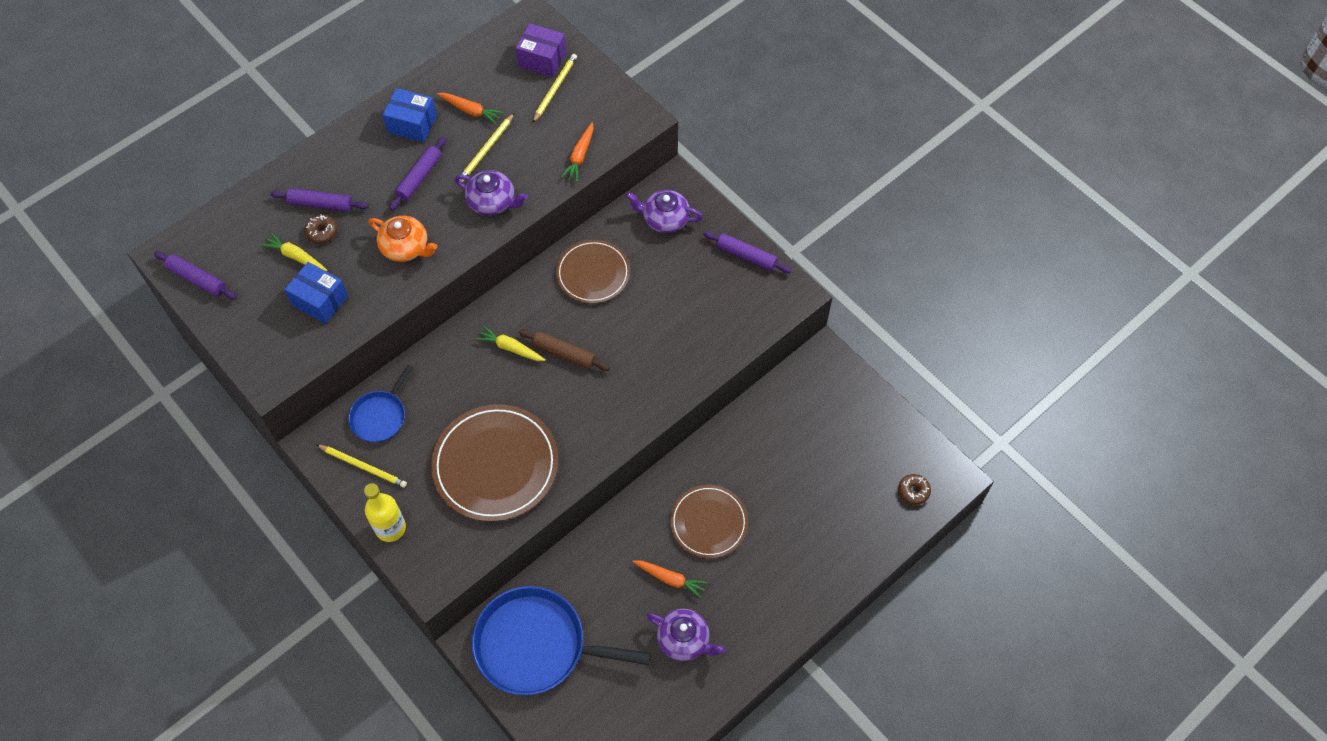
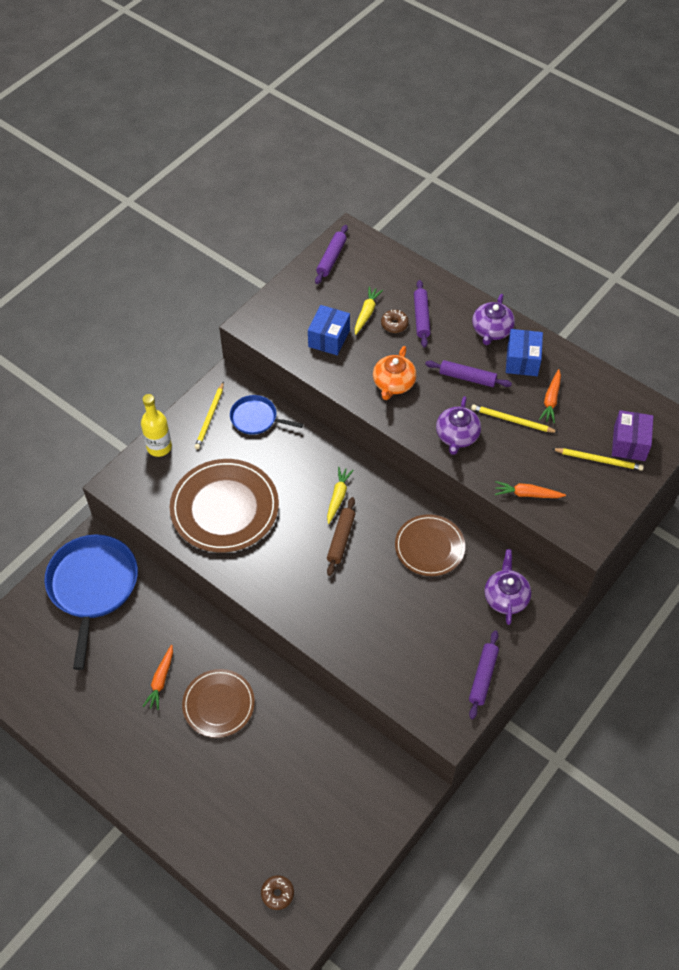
camera: 80 degrees right, 5 degrees down
(684, 640) = (105, 700): purple teapot -> purple teapot (491, 330)

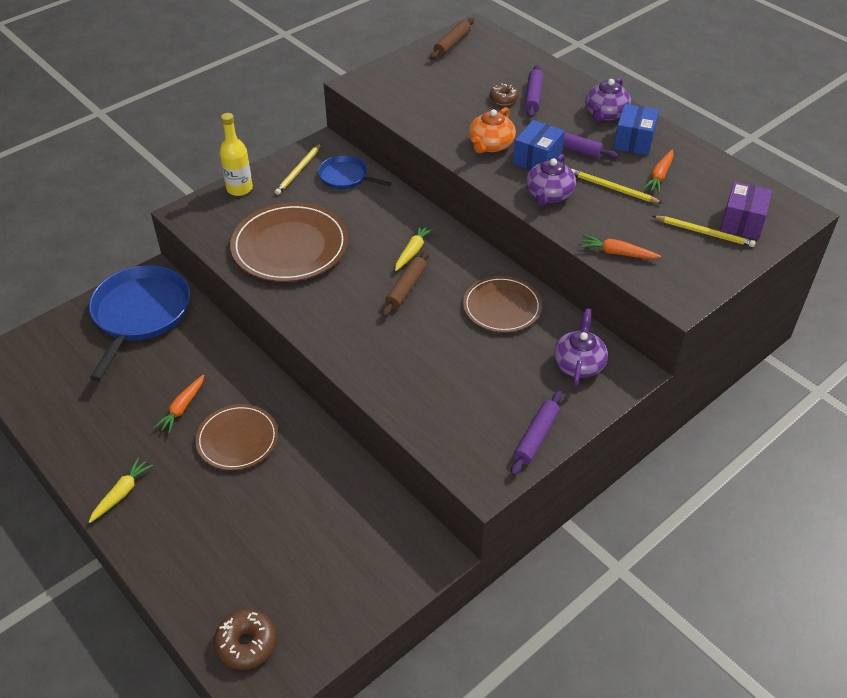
camera: 10 degrees right, 10 degrees down
(277, 894) = (246, 644): brown donut -> brown donut, size x1.53
(329, 338) = (432, 103): blue box -> blue box (537, 159)
(331, 258) = (452, 44): purple rolling pin -> brown rolling pin
(366, 313) = (477, 88): yellow carrot -> yellow carrot (122, 493)

